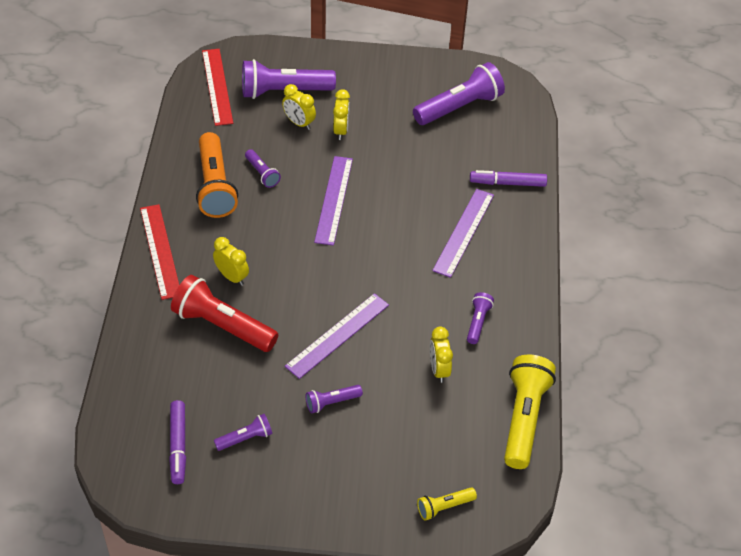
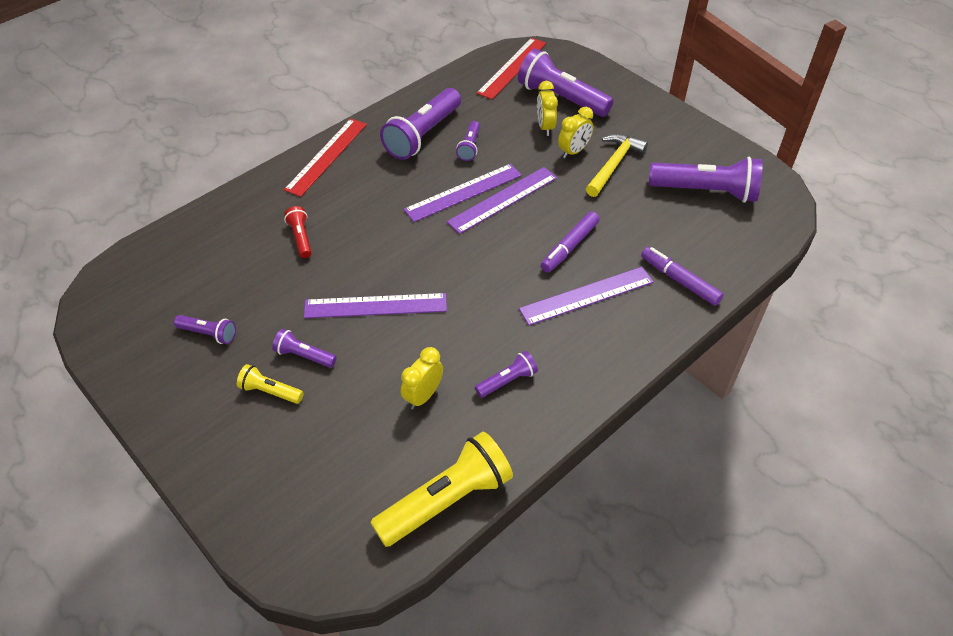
camera: 45 degrees right, 0 degrees up
(178, 445) = (159, 302): purple marker -> purple marker (570, 247)
(215, 186) = (423, 135): orange flashlight -> purple flashlight
(223, 325) = (301, 238): red flashlight -> red flashlight, size x0.50
(232, 277) = (353, 207): yellow clock -> none
(299, 212) = (463, 192): none -> purple ruler
(379, 124) = (613, 165): none -> yellow hammer
(444, 507) = (280, 520): yellow flashlight -> yellow flashlight (270, 391)

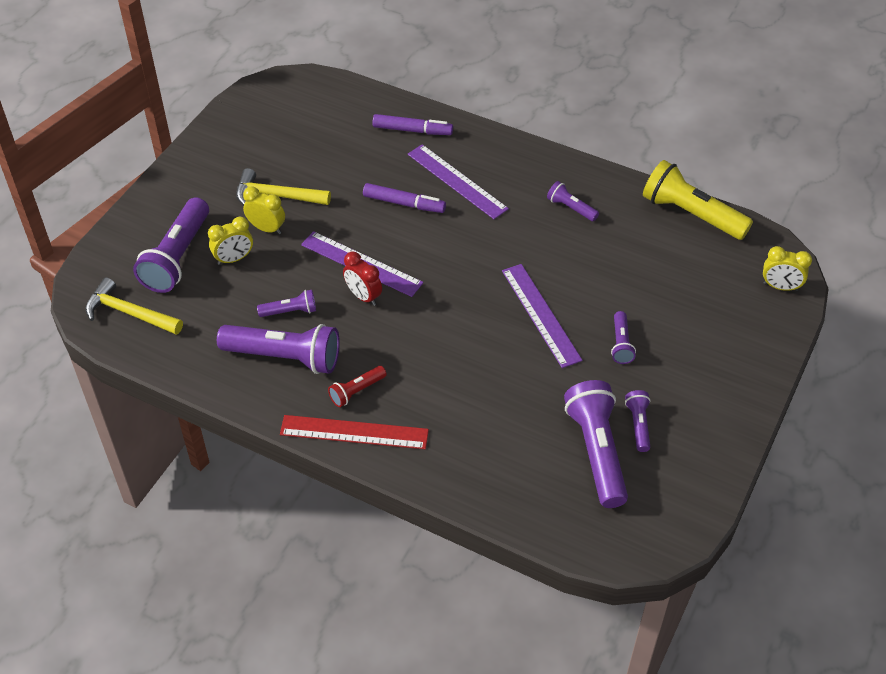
camera: 110 degrees left, 0 degrees up
(270, 391) = (668, 352): yellow flashlight -> none
(301, 238) = (486, 404): red flashlight -> red flashlight (356, 391)
(423, 396) = (614, 253): yellow clock -> yellow clock (780, 287)
(463, 192) = (363, 296): purple ruler -> red clock
(512, 68) = (130, 313): red ruler -> yellow hammer
(679, 281) = (412, 130): purple marker -> purple marker turned 105 degrees counterclockwise
(706, 191) = (291, 129): purple flashlight -> purple flashlight (597, 452)

